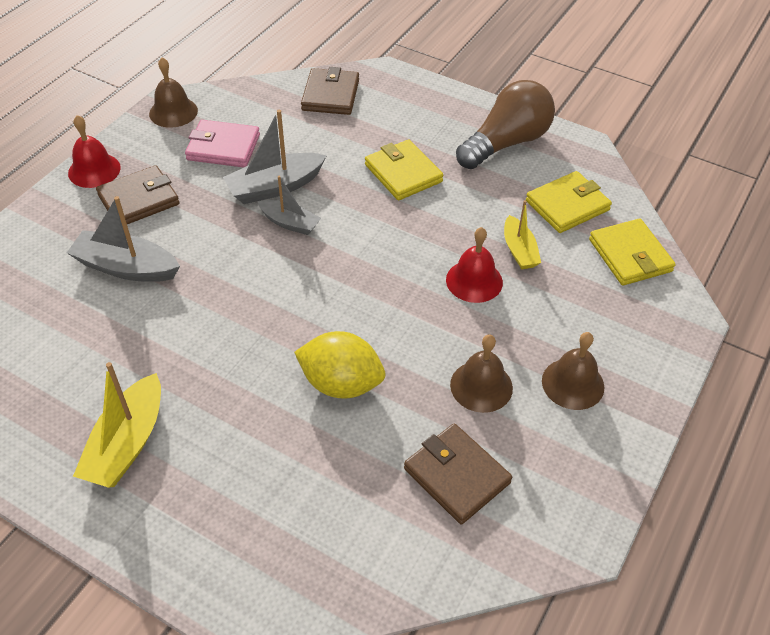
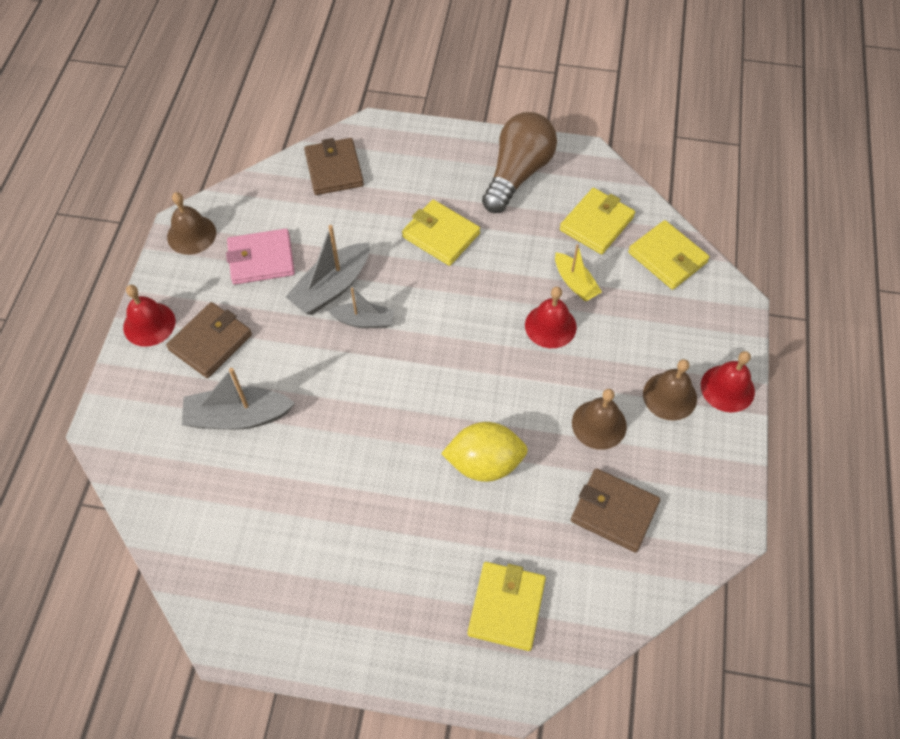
camera: 20 degrees left, 10 degrees up
(127, 443) = (331, 584): yellow boat -> none
(292, 529) = (506, 607): none -> yellow wallet
(642, 396) = (727, 388): none -> red bell

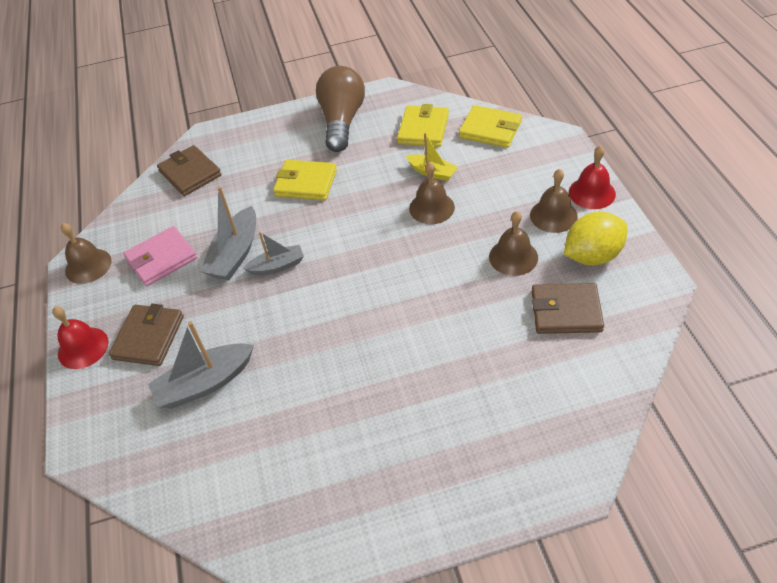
camera: 20 degrees left, 10 degrees down
(484, 463) = (440, 324): yellow lemon -> yellow lemon (592, 256)
(506, 607) = (527, 421): yellow wallet -> none
(550, 326) = (431, 207): red bell -> brown bell

